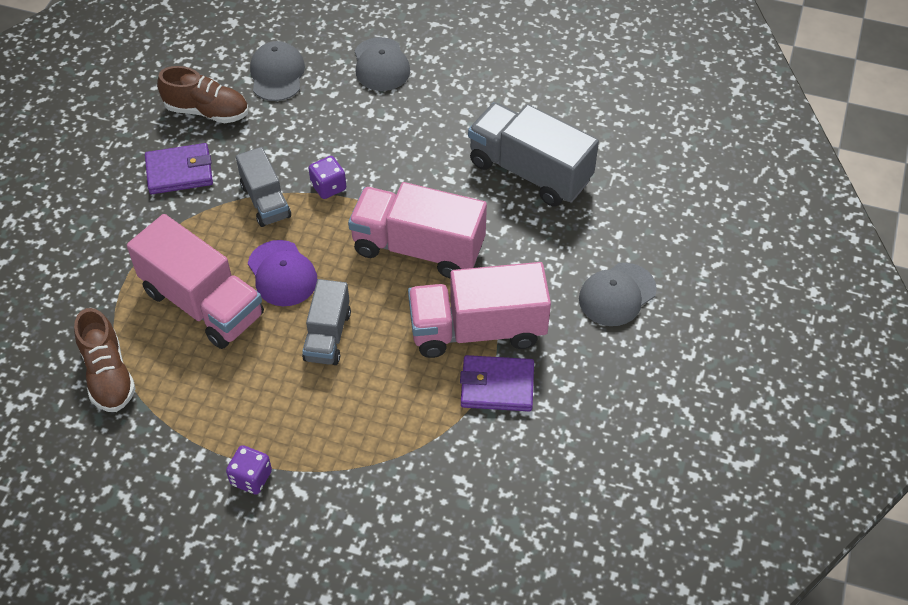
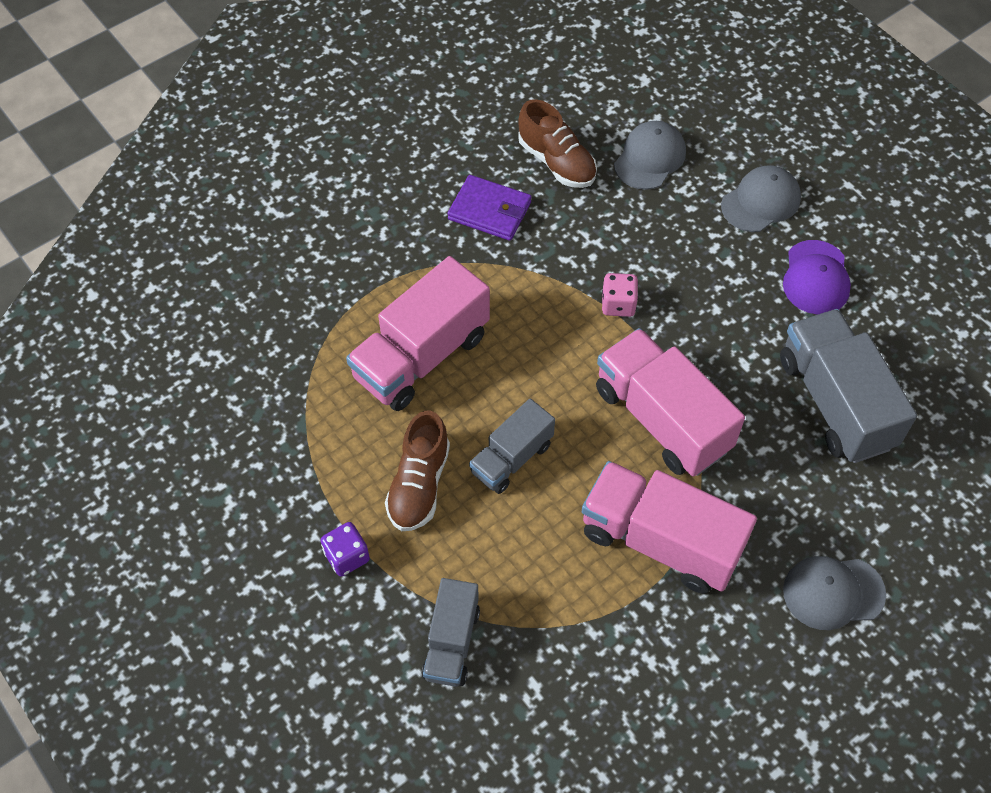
camera: 35 degrees right, 5 degrees up
(108, 375) = (294, 377): brown shoe -> brown shoe (419, 484)
(203, 303) = (421, 356): pink truck -> pink truck turned 60 degrees clockwise
(265, 201) = (548, 285): grey truck -> grey truck (451, 642)
(282, 273) = (513, 369): purple cap -> purple cap (816, 278)
(328, 187) = (618, 304): purple dice -> pink dice
(381, 65) = (761, 201): grey cap -> grey cap turned 150 degrees counterclockwise
(497, 386) = (638, 613): purple wallet -> none

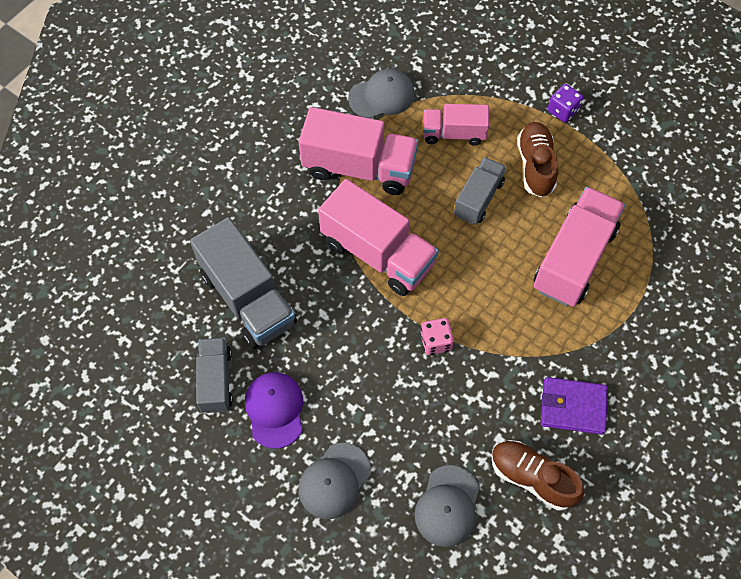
camera: 165 degrees right, 5 degrees up
(451, 642) = (475, 78): grey truck -> grey truck (216, 381)
(514, 560) = (453, 133): none -> pink truck
(833, 592) = (237, 161): grey cap -> grey cap (382, 96)

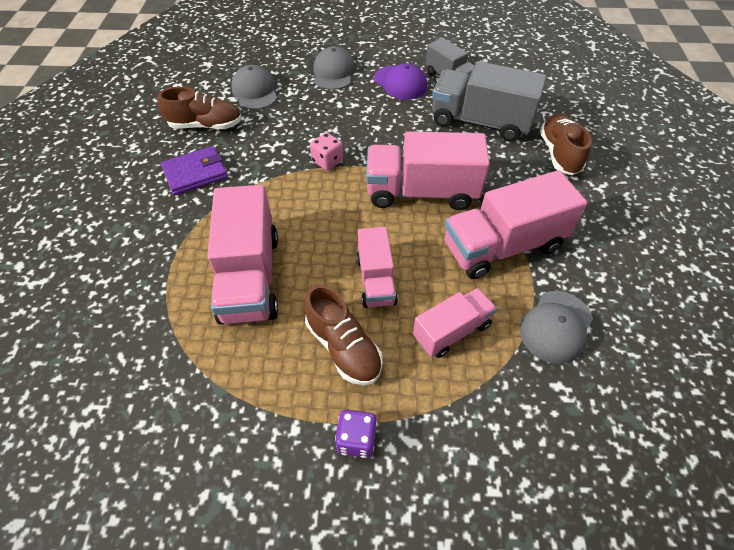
camera: 145 degrees right, 10 degrees down
(219, 217) = (559, 154): none -> brown shoe
(478, 198) = (376, 280): grey truck -> pink truck

